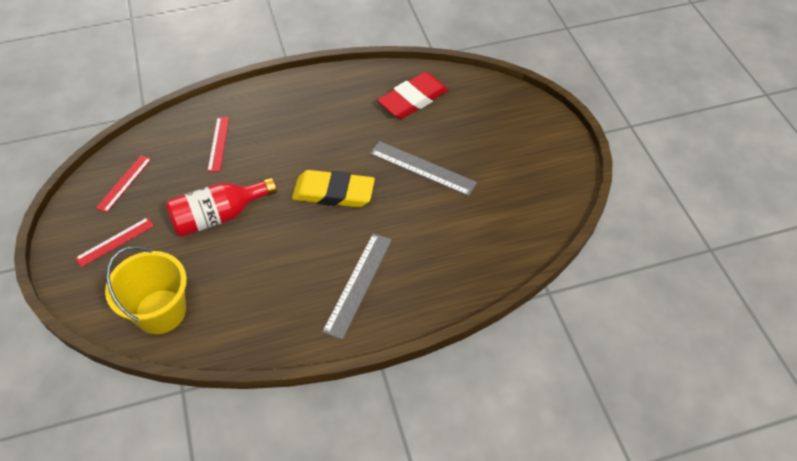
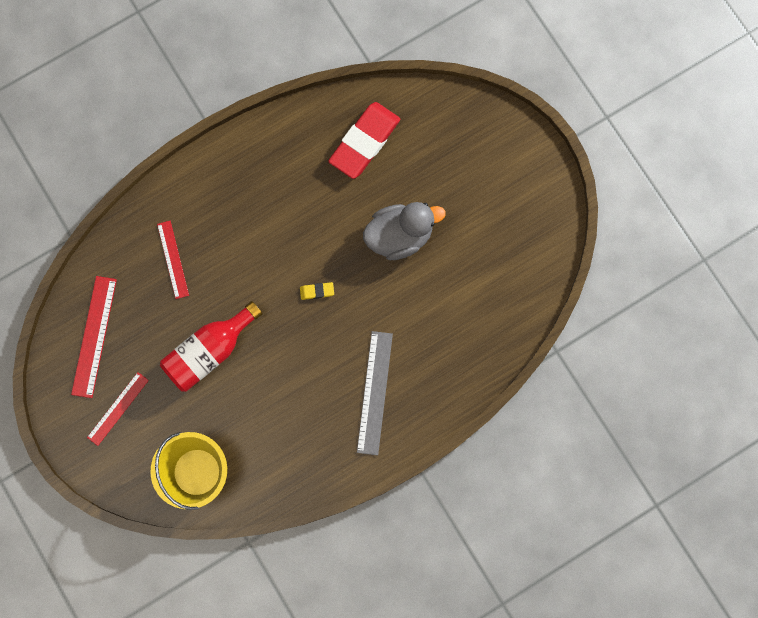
camera: 15 degrees left, 25 degrees up
(124, 183) = (94, 336): red ruler -> red ruler, size x1.51
(333, 193) = (317, 291): yellow eraser -> yellow eraser, size x0.40
(422, 168) = (399, 236): grey ruler -> grey duck

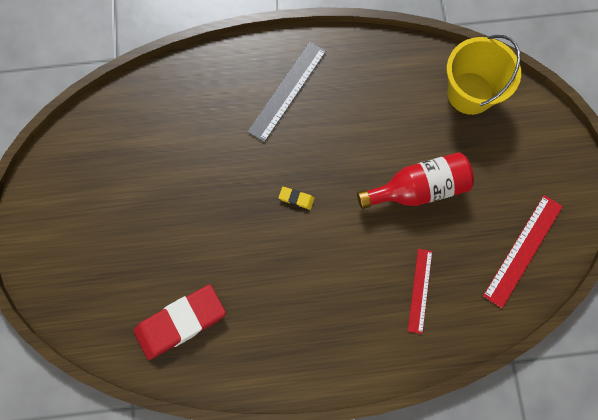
camera: 155 degrees left, 5 degrees down
(117, 408) = (522, 175): red ruler -> none
(399, 236) = (195, 215): grey duck -> none

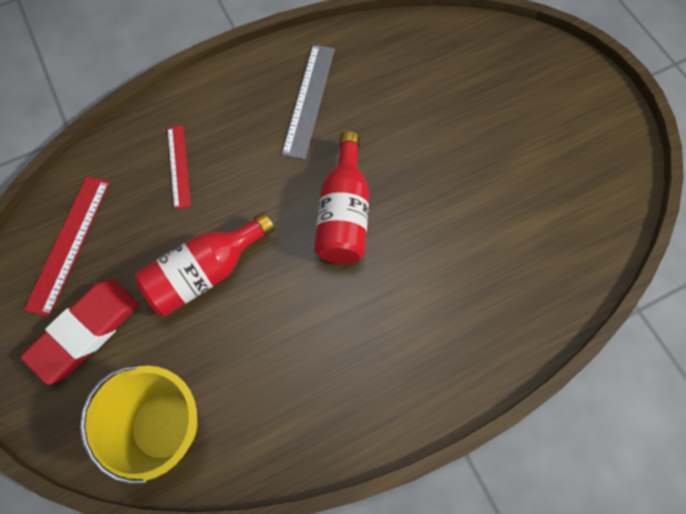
camera: 160 degrees right, 5 degrees down
(180, 322) = (409, 65): red eraser -> red eraser (86, 331)
(287, 91) = (407, 340): grey ruler -> grey ruler (309, 100)
(296, 198) = (343, 214): yellow eraser -> red bottle

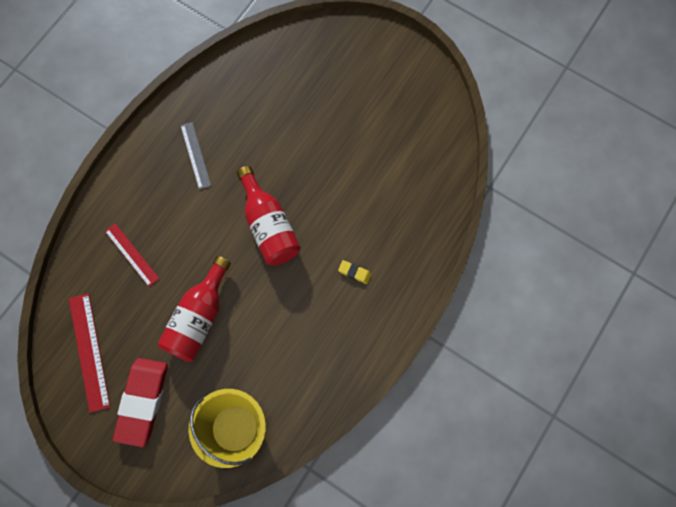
camera: 30 degrees left, 5 degrees up
(309, 100) = (195, 155): grey ruler -> grey ruler, size x0.66
(413, 320) = (354, 272): none -> yellow eraser

